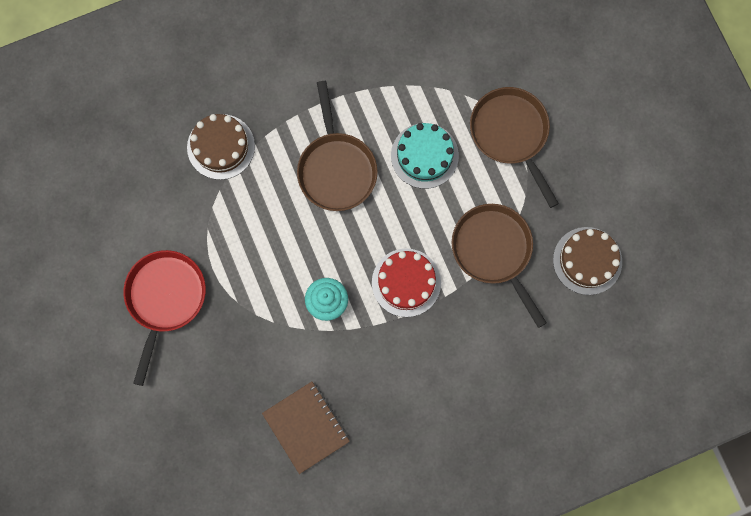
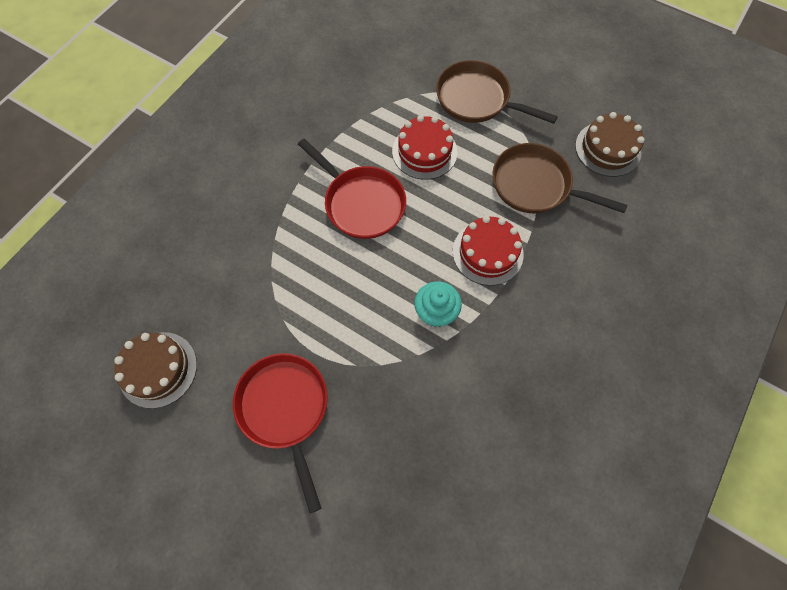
camera: 35 degrees left, 10 degrees down
(221, 147) = (248, 246): brown cake -> brown cake (158, 369)
(306, 427) = (502, 434): brown notebook -> none
(336, 169) = (361, 203): brown pan -> red pan
(424, 155) = (424, 151): turquoise cake -> red cake

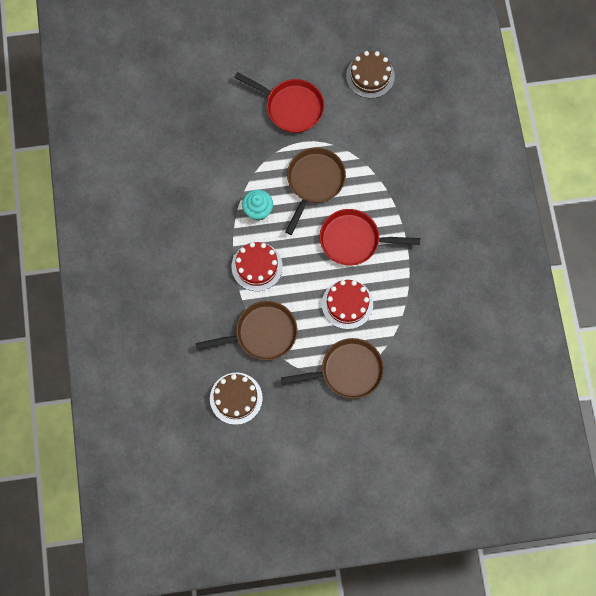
camera: 140 degrees right, 5 degrees up
(345, 294) = (314, 182): none -> brown pan

